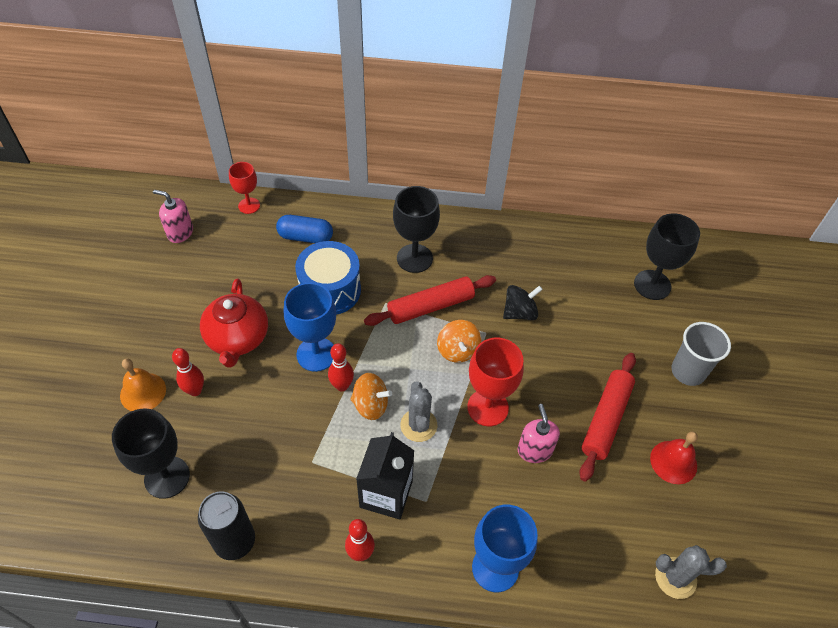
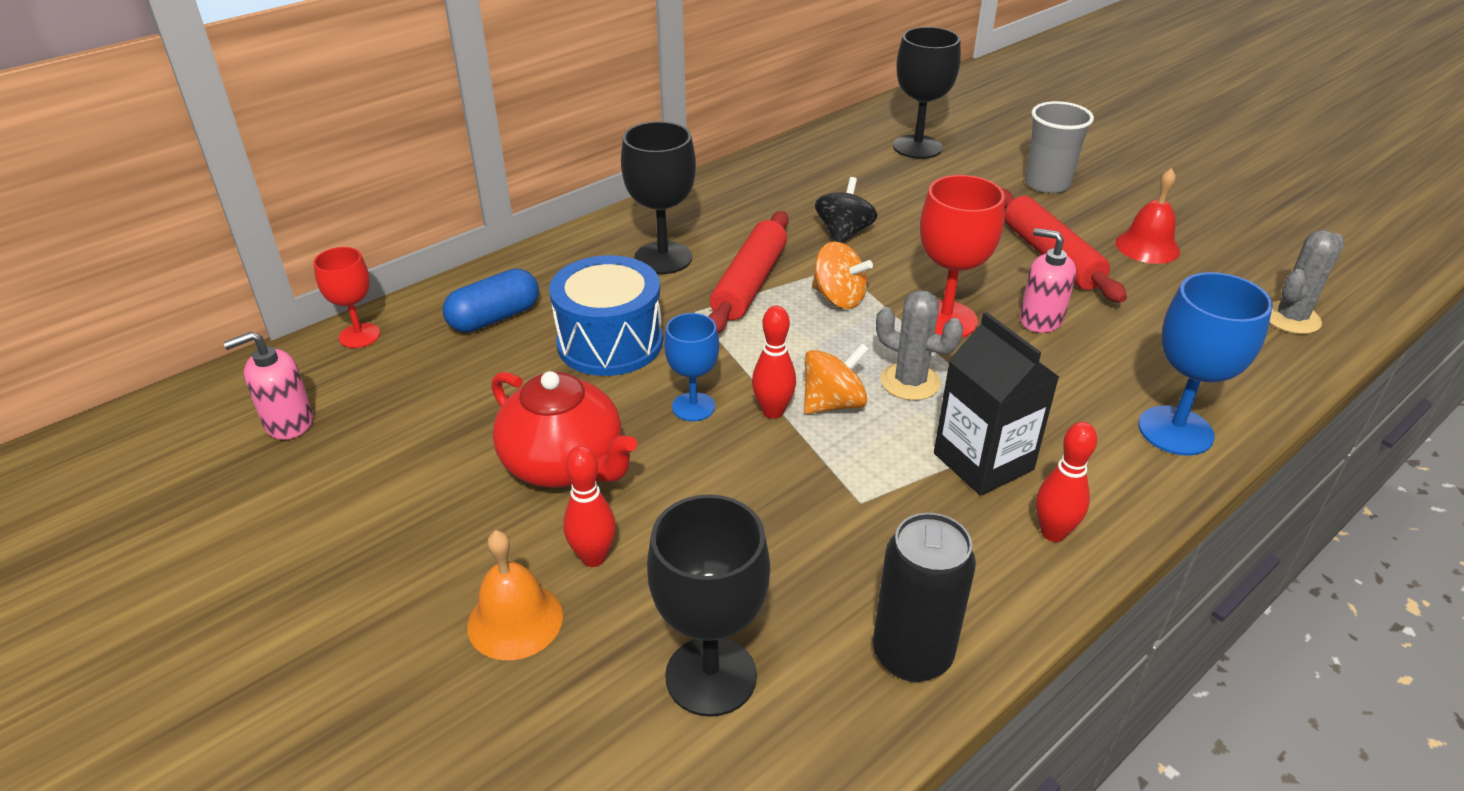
camera: 45 degrees left, 15 degrees down
(316, 354) = (693, 407): blue goblet -> blue goblet, size x0.62

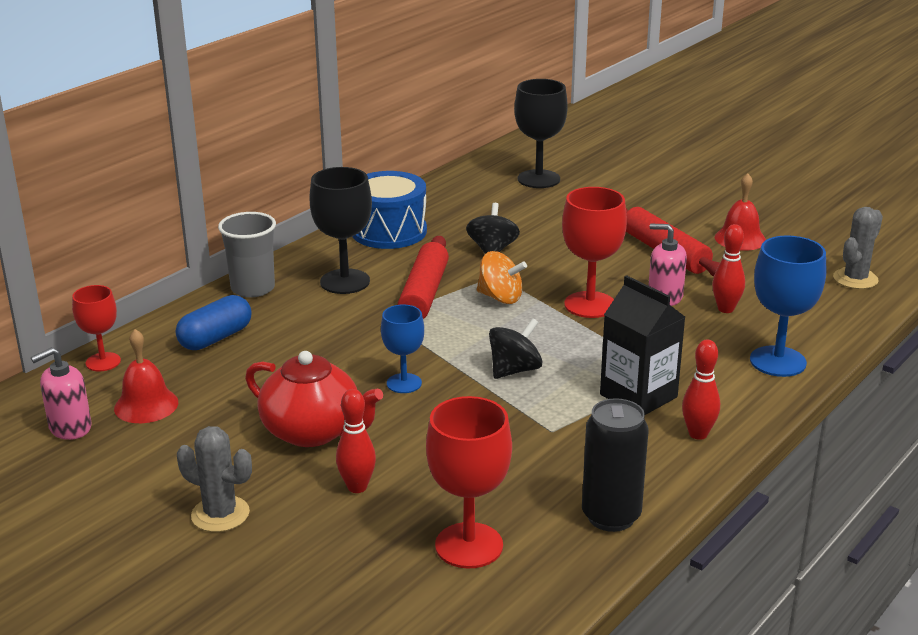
camera: 10 degrees left, 10 degrees down
(385, 401) = (146, 405): none -> red bell
(515, 620) = (310, 531): orange bell -> none
(610, 342) = (320, 346): blue drum -> blue drum (389, 231)
(711, 676) = (469, 545): black goblet -> red goblet
(773, 411) = (468, 380): red bowling pin -> red bowling pin (725, 309)
(833, 403) = (514, 370): orange spinning top -> black spinning top
(910, 382) = (571, 350): grey cactus -> grey cactus (220, 514)
(1047, 184) = (652, 199): grey cup -> grey cup (253, 288)

